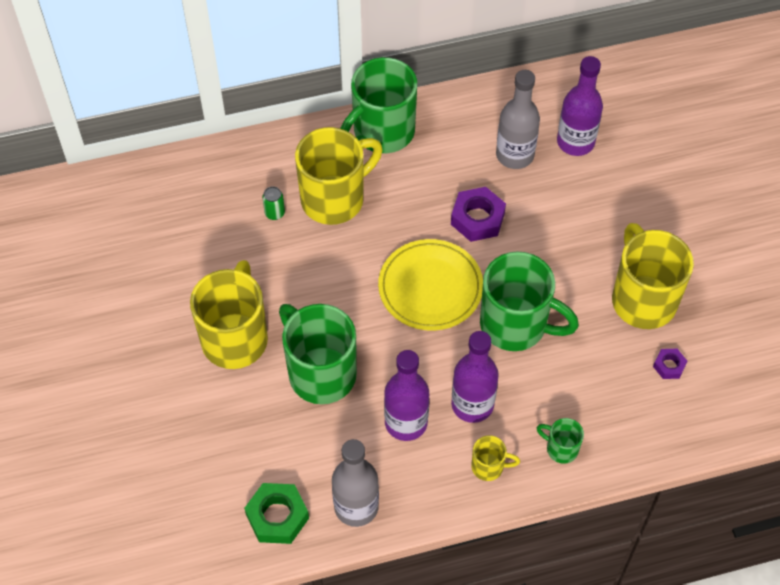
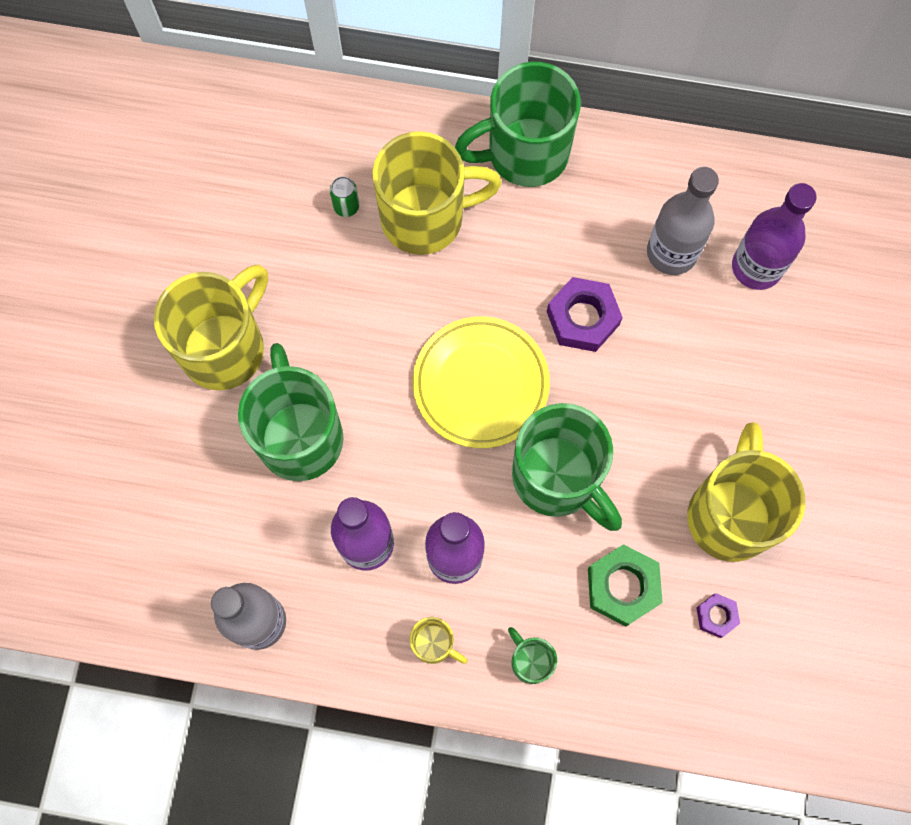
camera: 25 degrees right, 15 degrees up
(277, 516) = (166, 591): green nut -> green nut (622, 587)

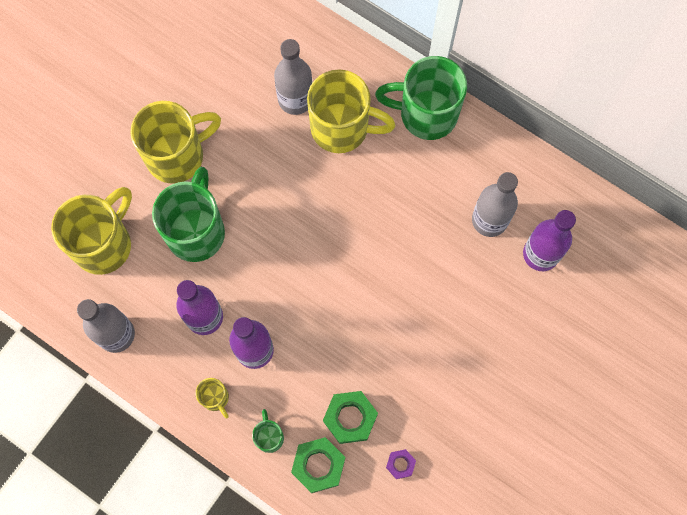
camera: 25 degrees right, 0 degrees up
(346, 206) = (295, 99): green can -> grey bottle
(481, 384) = (324, 250): yellow plate -> none
(558, 478) = (343, 331): green mug -> none
(582, 318) = (410, 237): purple nut -> none
(613, 668) = (318, 465): none -> green nut
(730, 513) = (442, 404): yellow mug -> yellow mug (104, 244)

